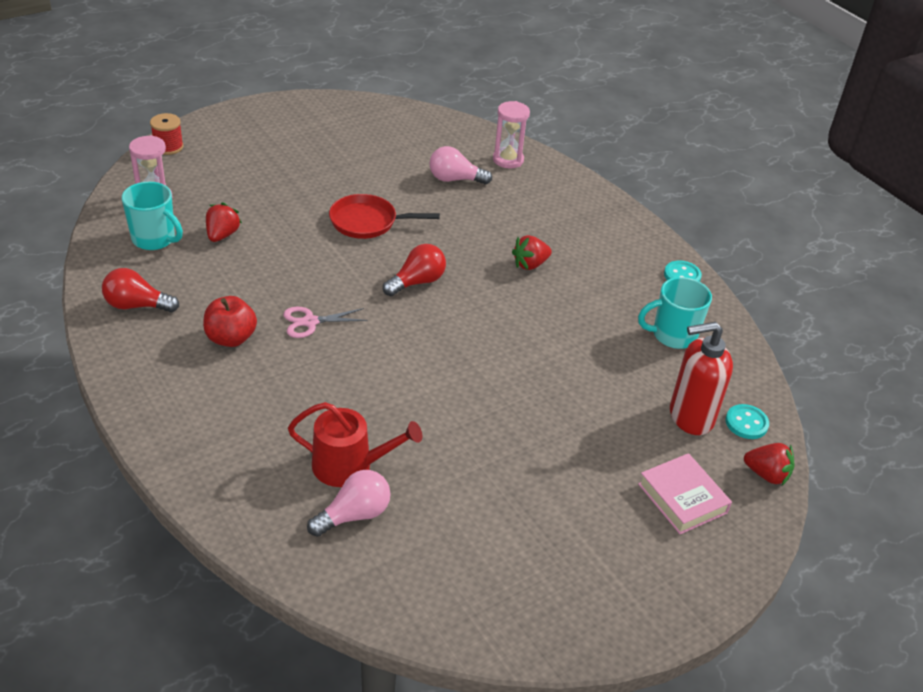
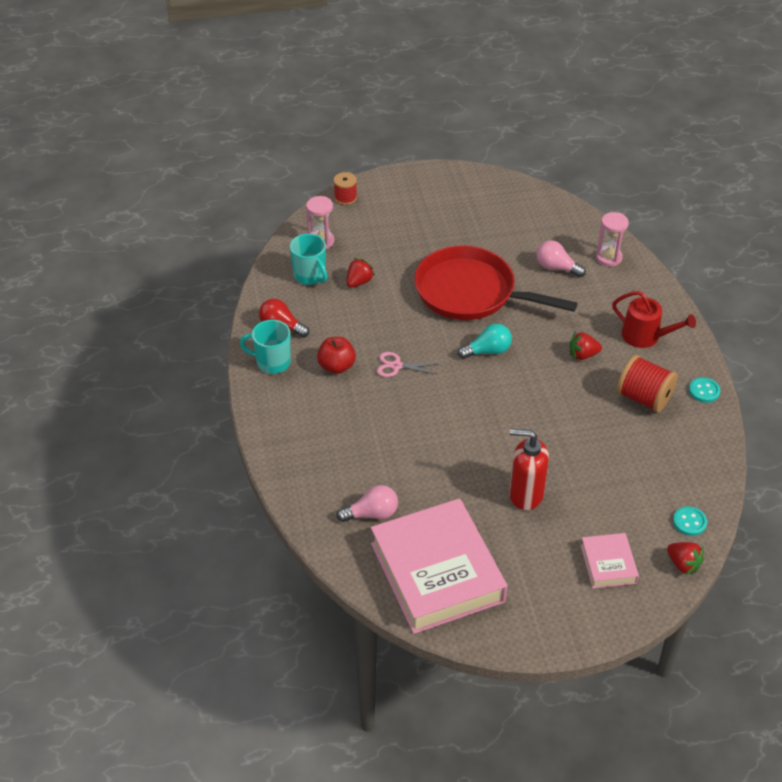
camera: 25 degrees right, 5 degrees up
(349, 466) = (382, 479): red watering can -> red watering can (645, 336)
(367, 222) = (471, 292): red pan -> red pan, size x1.90
(417, 282) = (487, 351): red light bulb -> turquoise light bulb
(475, 570) = (437, 572): none -> pink book
(621, 296) = (643, 398): none -> red spool
(673, 335) = (668, 439): turquoise mug -> turquoise mug (272, 362)
(690, 417) = (647, 506): red soap dispenser -> red soap dispenser (525, 494)

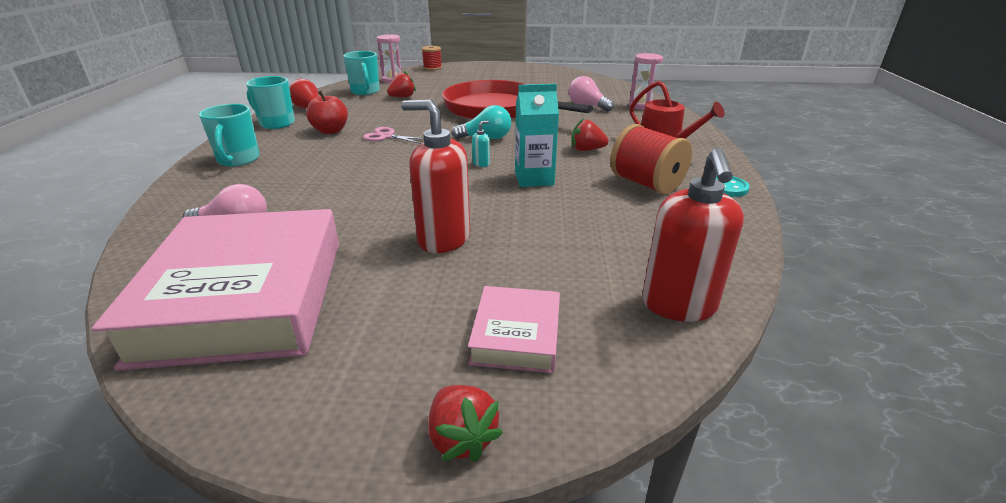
camera: 15 degrees right, 15 degrees down
(294, 431) = (238, 160): none -> turquoise mug
(504, 395) = (481, 164): none -> turquoise soap dispenser
(556, 408) = (534, 179): none -> turquoise carton
(683, 564) = (652, 360): red strawberry -> red strawberry (462, 438)
(689, 522) = (678, 305): turquoise button -> red soap dispenser

